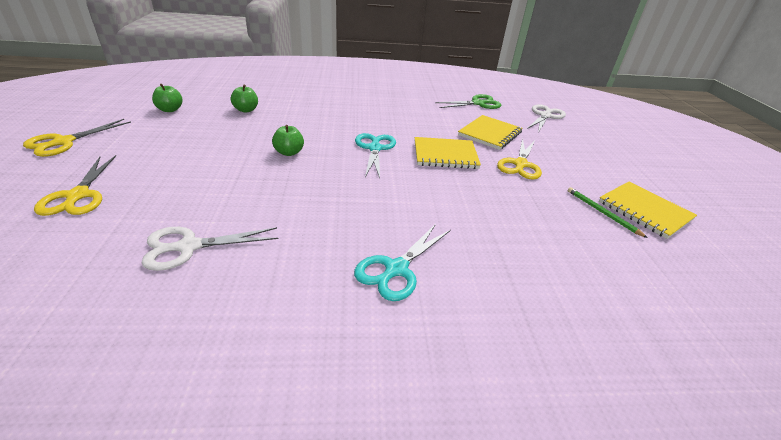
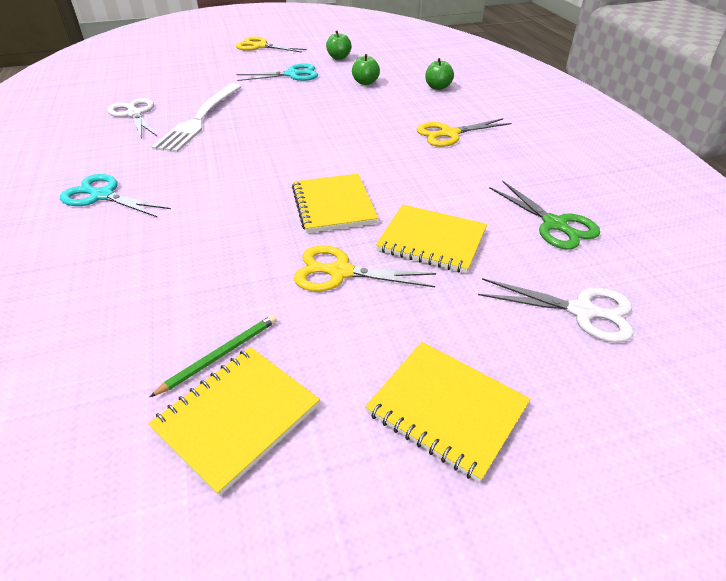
camera: 80 degrees right, 5 degrees up
(78, 195) = (191, 70): yellow scissors -> yellow scissors (449, 134)
(249, 198) = (200, 119): none -> white fork
(289, 152) = (286, 118): green apple -> green apple (438, 87)
(375, 148) = (322, 158): turquoise scissors -> turquoise scissors (292, 75)
(615, 156) = (447, 409): none -> yellow notebook

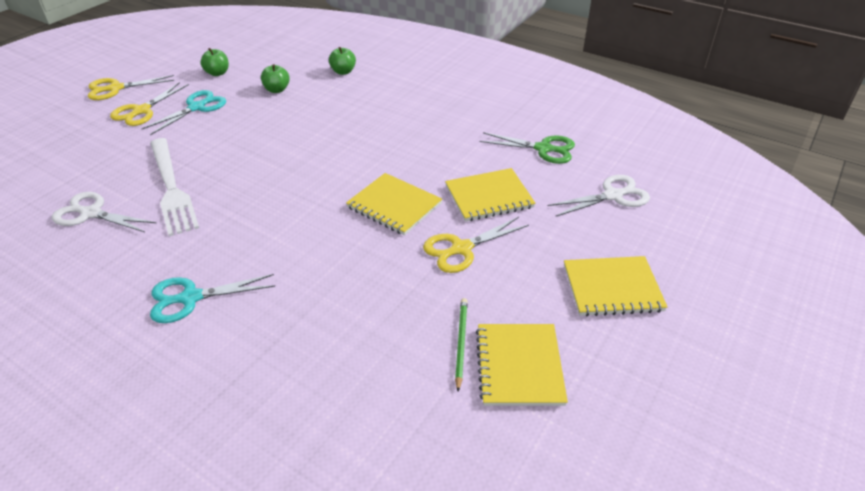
camera: 40 degrees left, 0 degrees up
(449, 134) = (402, 110): yellow scissors -> yellow scissors (142, 111)

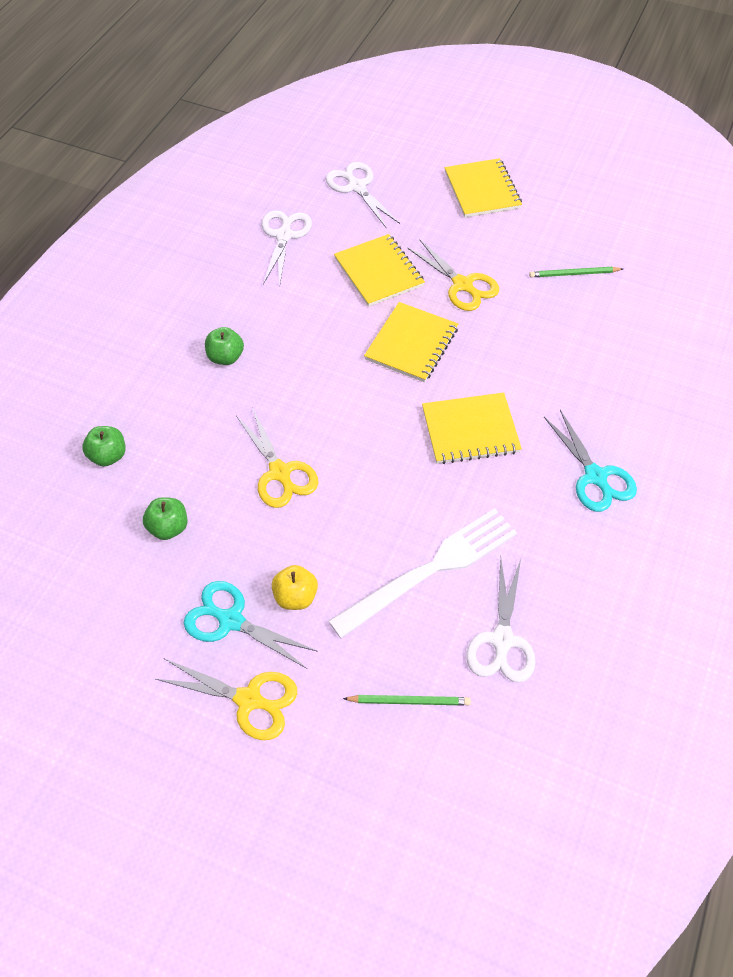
camera: 100 degrees left, 15 degrees up
(87, 167) = (409, 701): none -> green pencil
(116, 88) = (178, 783): yellow scissors -> yellow scissors (280, 472)
(195, 130) = (295, 596): none -> yellow apple
(217, 73) = (116, 633): green apple -> green apple (226, 357)
(519, 366) = (583, 239): yellow notebook -> yellow notebook (470, 430)
(543, 149) = (284, 236): green scissors -> white scissors

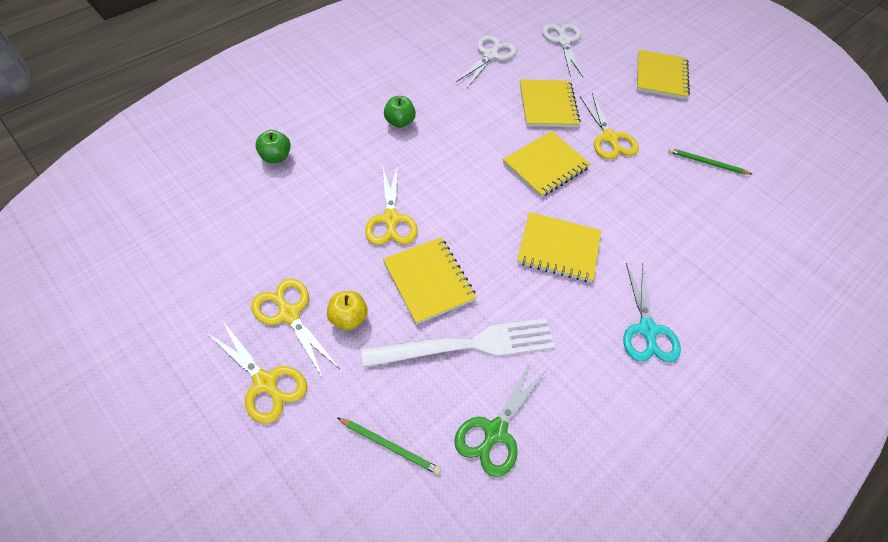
camera: 20 degrees right, 0 degrees up
(169, 527) = (286, 225): green apple -> none
(231, 620) = (289, 314): turquoise scissors -> yellow scissors
(357, 522) = (429, 281): none -> yellow notebook
(502, 640) = (495, 431): white scissors -> green scissors

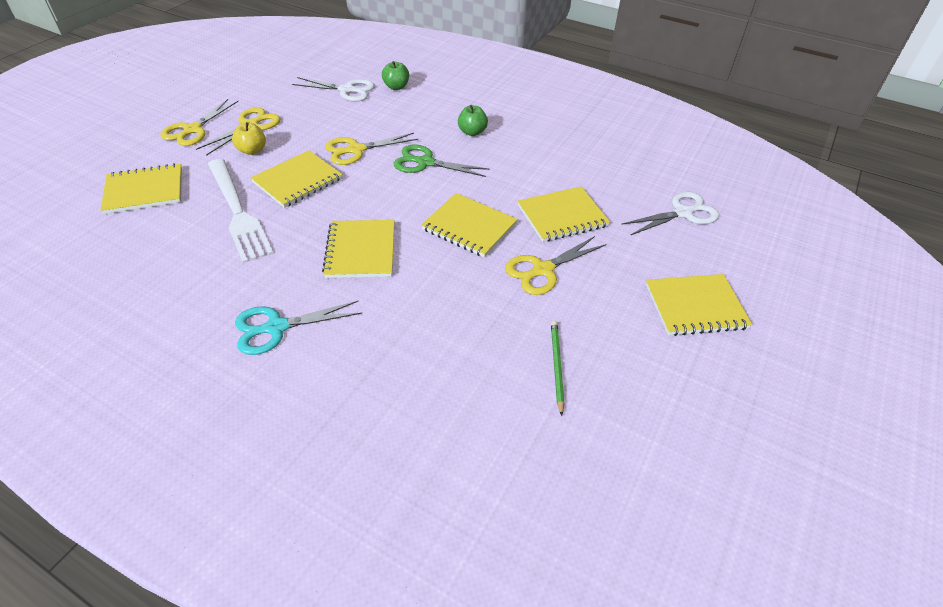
camera: 75 degrees right, 10 degrees down
(390, 446) = (144, 191): green pencil -> yellow notebook
(490, 55) = (608, 166): white scissors -> white scissors (347, 90)
(495, 431) = (157, 240): green scissors -> green scissors (425, 162)

